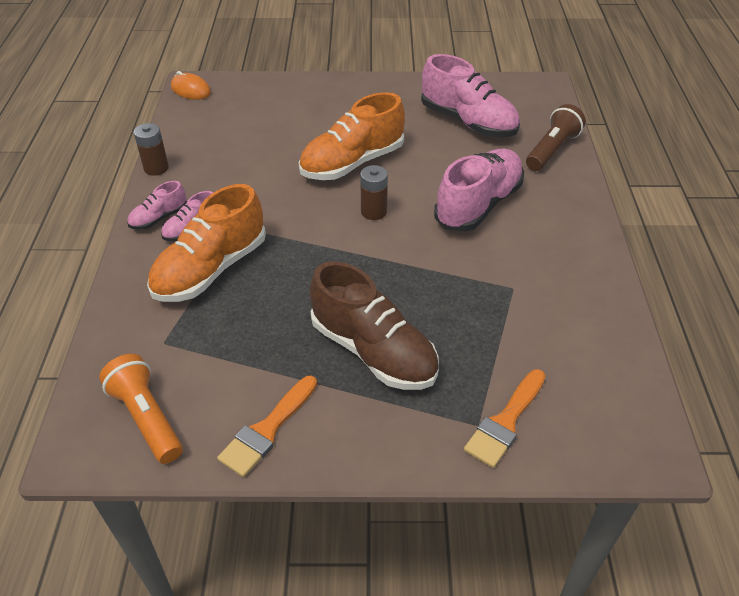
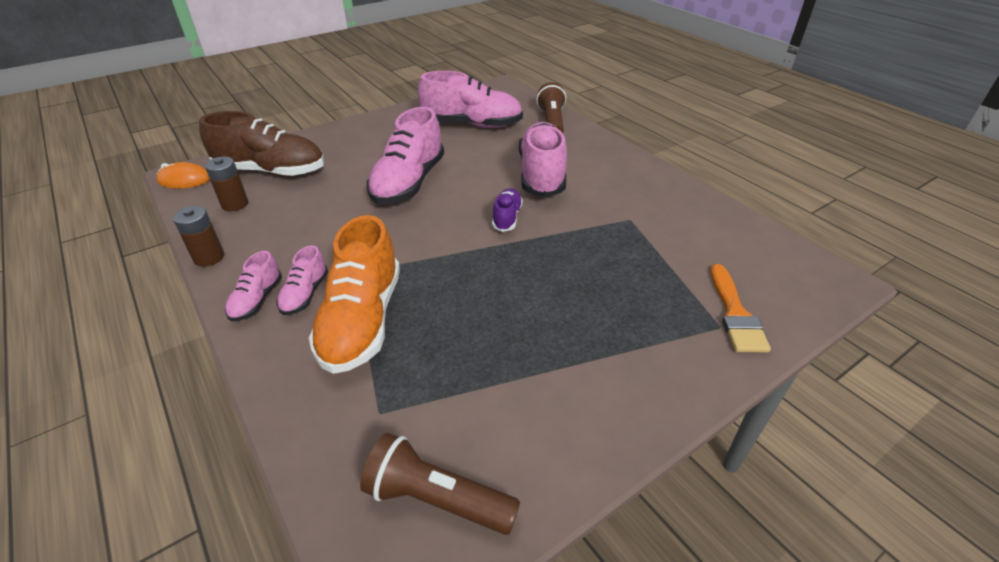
camera: 35 degrees left, 5 degrees down
(146, 417) = (436, 499): orange flashlight -> brown flashlight
(267, 430) = (569, 433): orange brush -> none
(352, 163) = (408, 183): orange shoe -> pink shoe
(373, 212) = (466, 211): brown battery -> brown battery (235, 204)
(373, 351) = (584, 314): brown shoe -> brown shoe (271, 171)
(401, 234) = (507, 218): none -> purple shoe

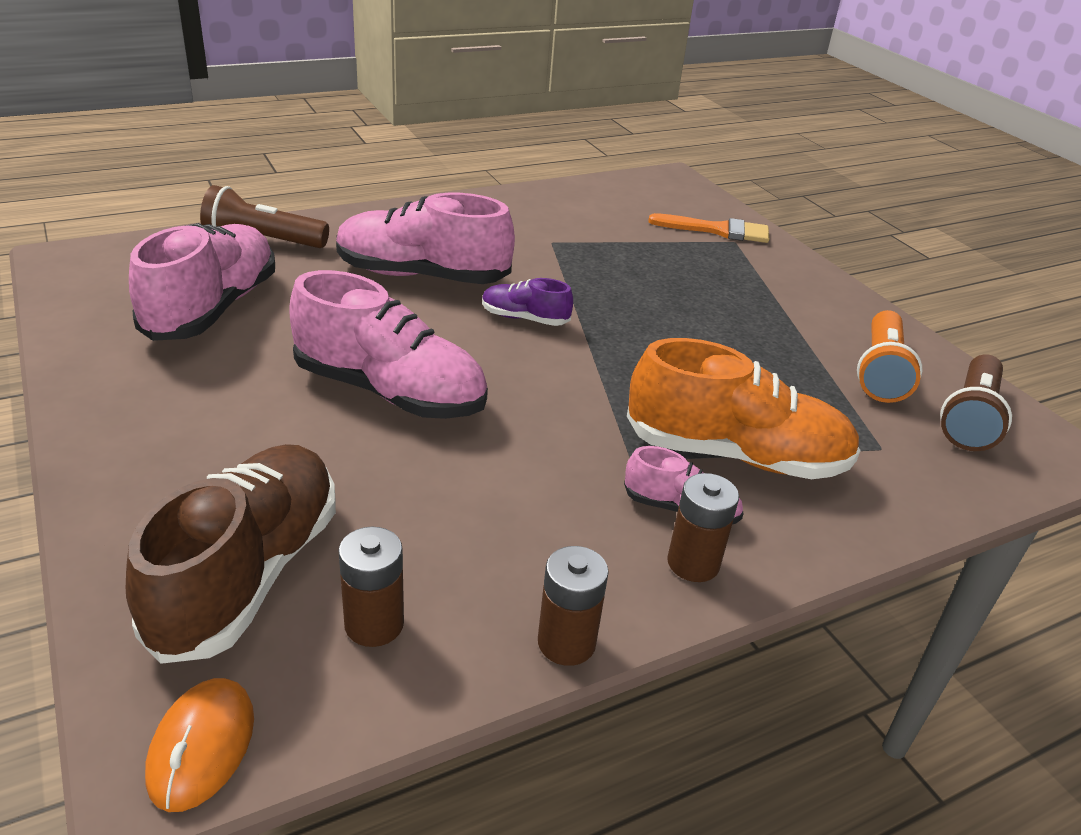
camera: 85 degrees left, 5 degrees down
(257, 300) = (693, 563): pink shoe -> brown battery
(503, 428) = (881, 372): none -> orange flashlight

